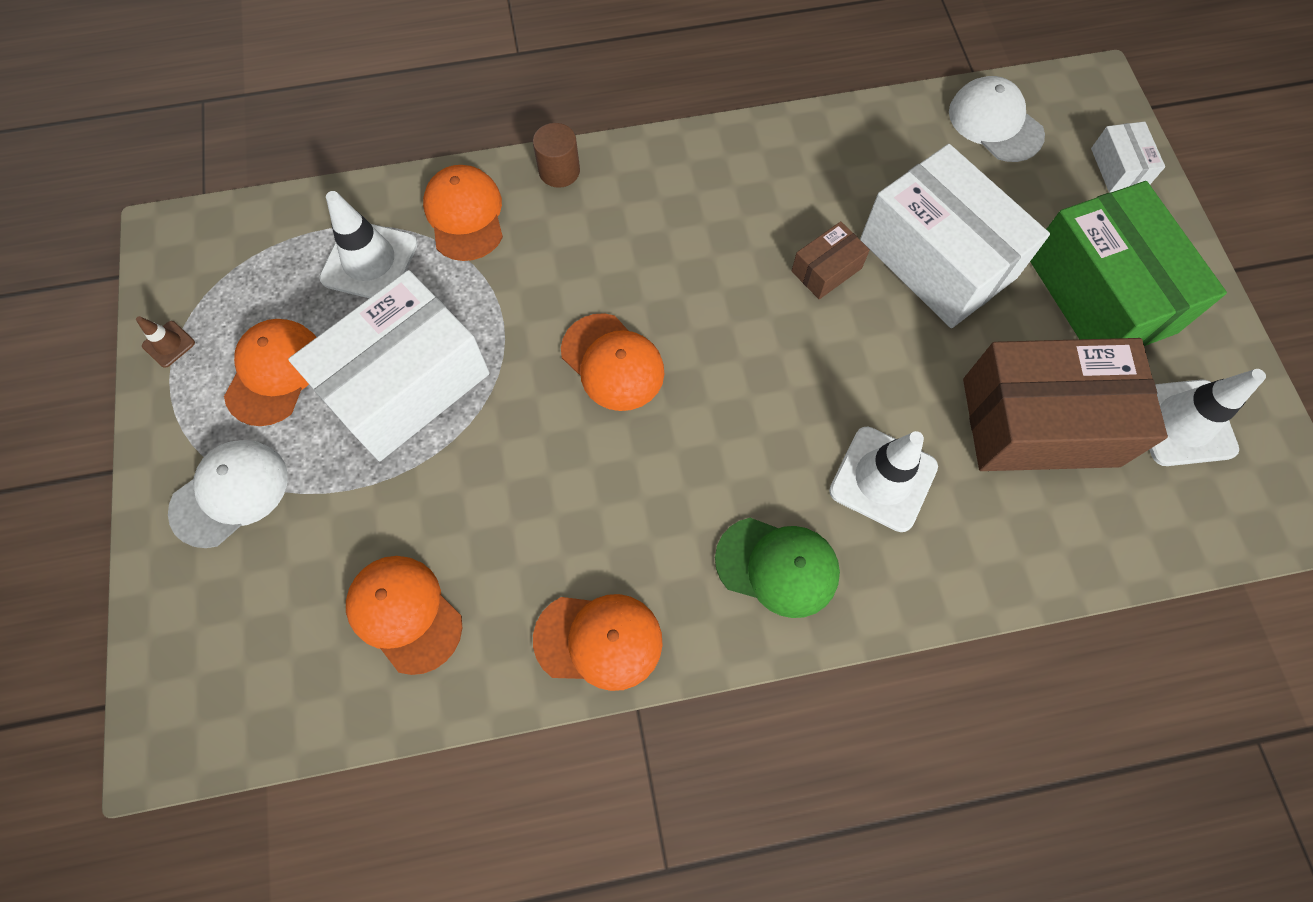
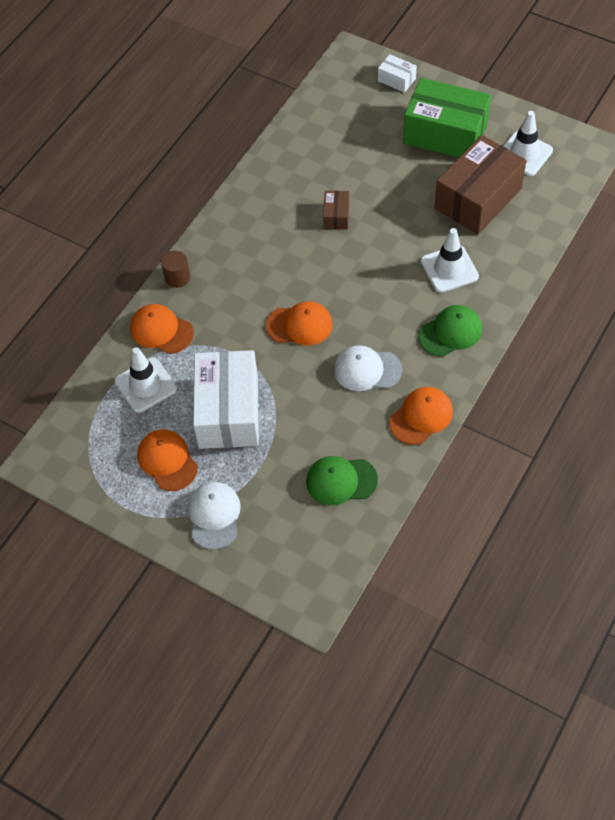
camera: 45 degrees left, 10 degrees down
(169, 344) = (104, 496): brown traffic cone -> none
(404, 614) = (341, 481): orange cap -> green cap
(937, 259) = (372, 174): white box -> none
(995, 123) = (330, 102): white cap -> white cap (367, 370)

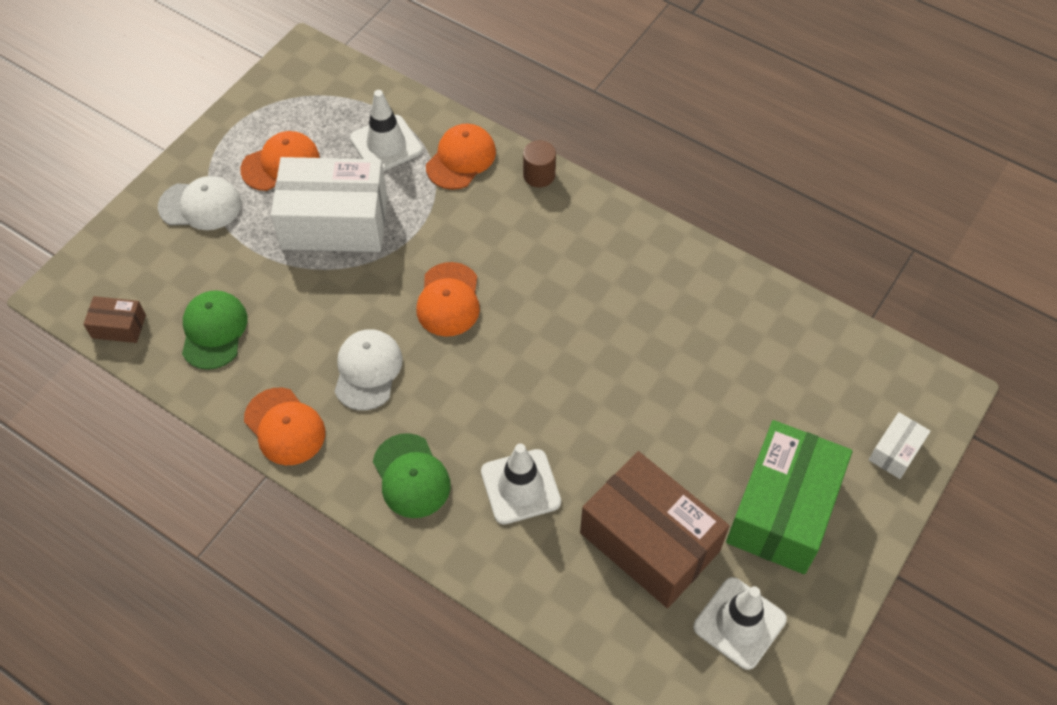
camera: 90 degrees right, 0 degrees up
(336, 216) = (626, 352): brown box -> brown box (119, 326)

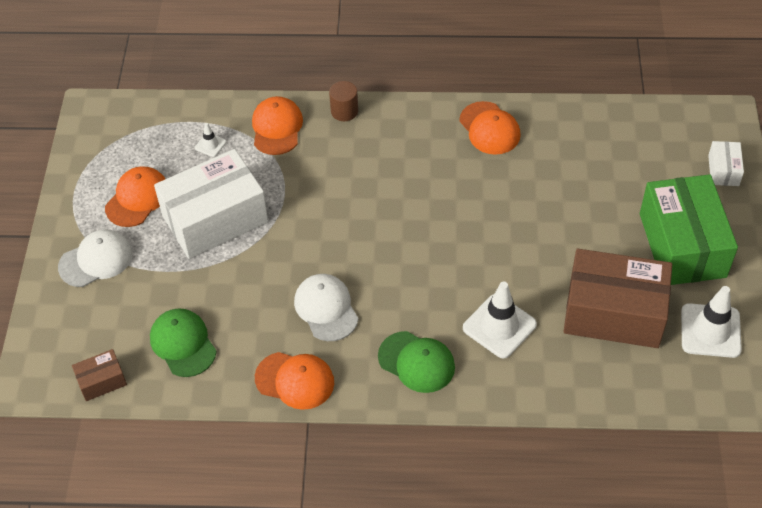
camera: 30 degrees left, 5 degrees down
(386, 144) = (210, 145): white traffic cone -> white traffic cone, size x0.48
(448, 300) = (347, 229): orange cap -> orange cap (489, 128)

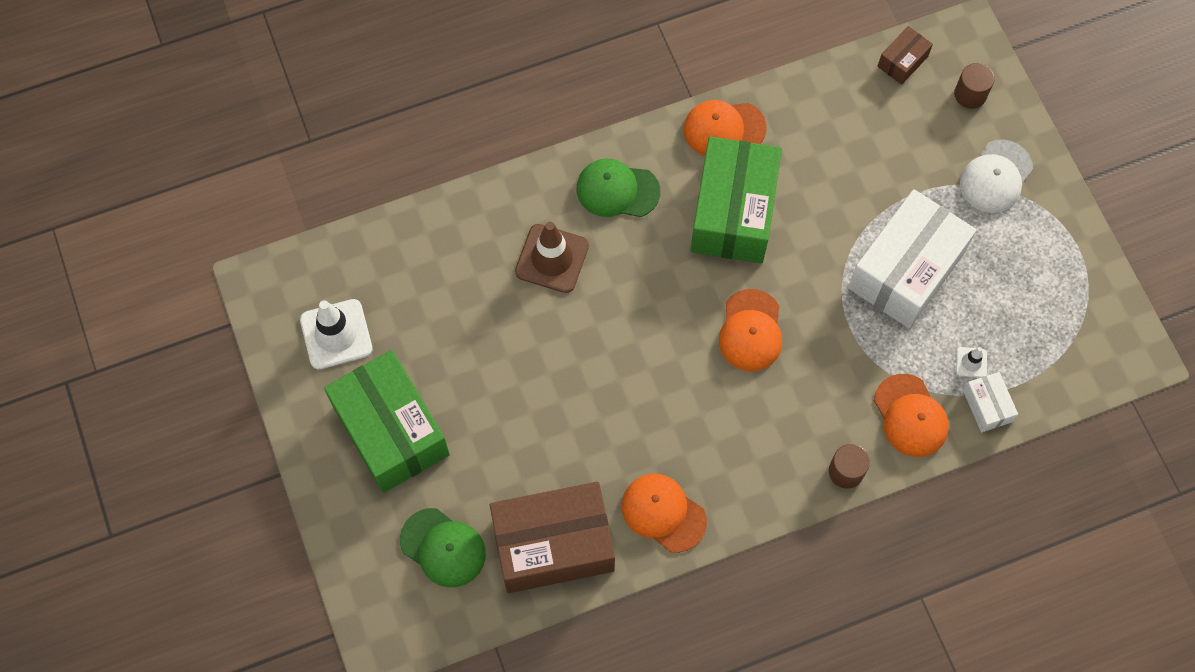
camera: 155 degrees right, 15 degrees up
(66, 331) = (970, 94): none -> brown cylinder
(137, 198) = (1004, 263): orange cap -> orange cap (751, 331)
(183, 344) = (851, 124): green cap -> green cap (443, 547)
(326, 309) = (733, 212): white cap -> green box
(499, 326) = (552, 258): white traffic cone -> brown traffic cone
(613, 313) = (441, 318): brown box -> brown box (553, 545)
(723, 170) = (368, 557): white box -> white box (987, 406)

